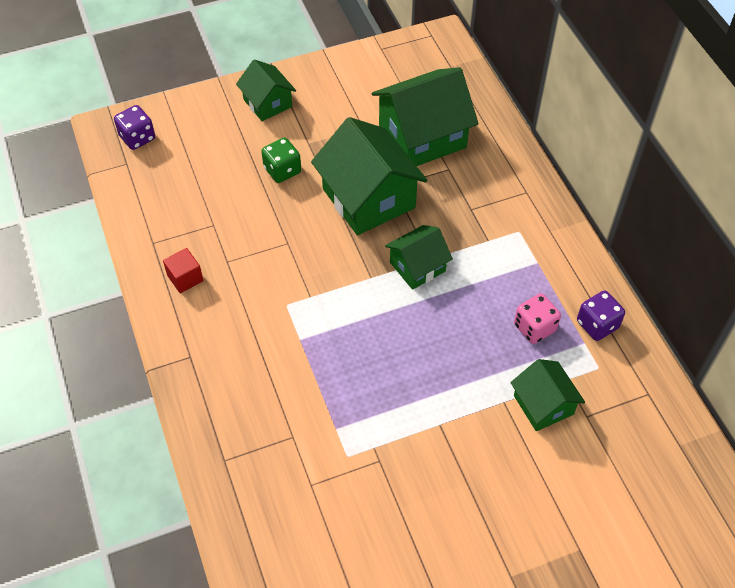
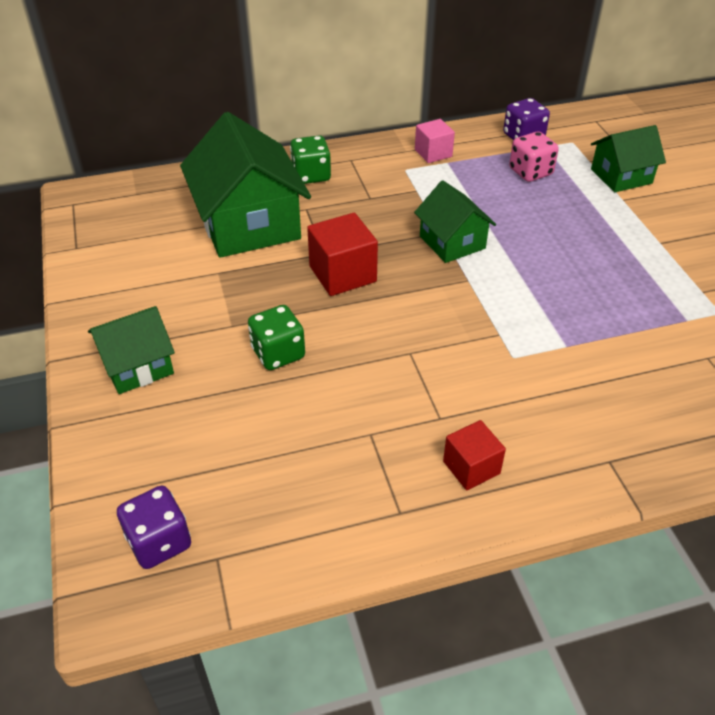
camera: 85 degrees left, 10 degrees down
(368, 198) = (342, 274): green house -> red cube
(495, 167) = (311, 175): none -> green dice
(550, 251) = (433, 153): none -> pink cube

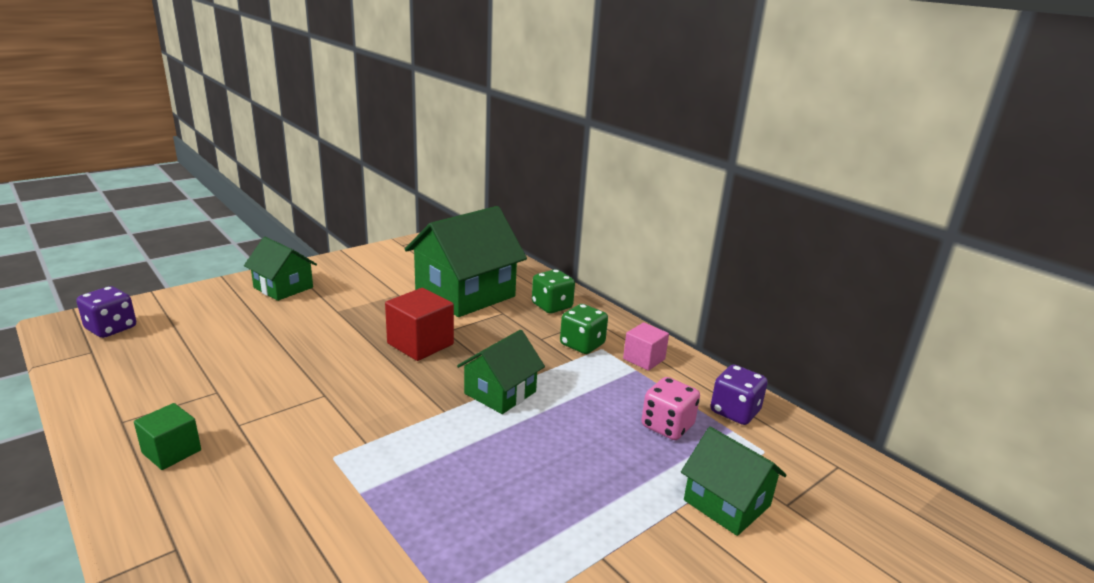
camera: 65 degrees right, 20 degrees down
(278, 353) = (308, 334): green dice -> green dice (582, 344)
(471, 467) = (171, 452): red cube -> green cube

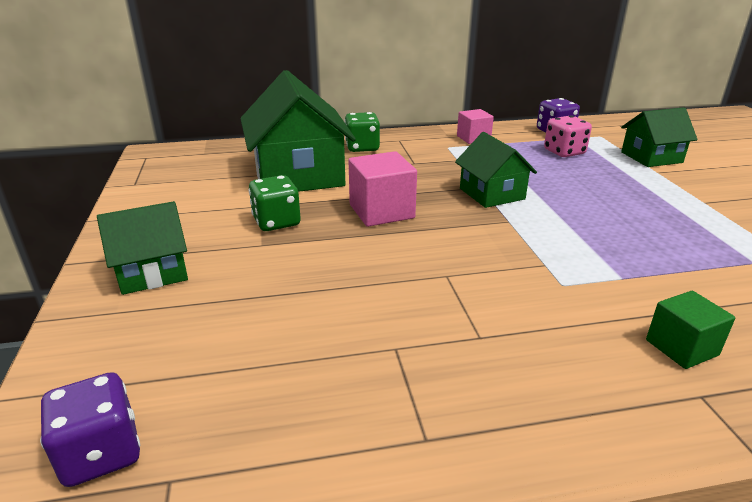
camera: 60 degrees left, 5 degrees up
(171, 452) = (520, 391): green cube -> green cube (681, 347)
(420, 344) = (381, 211): red cube -> pink cube
(582, 344) = (437, 151): green dice -> green dice (276, 222)

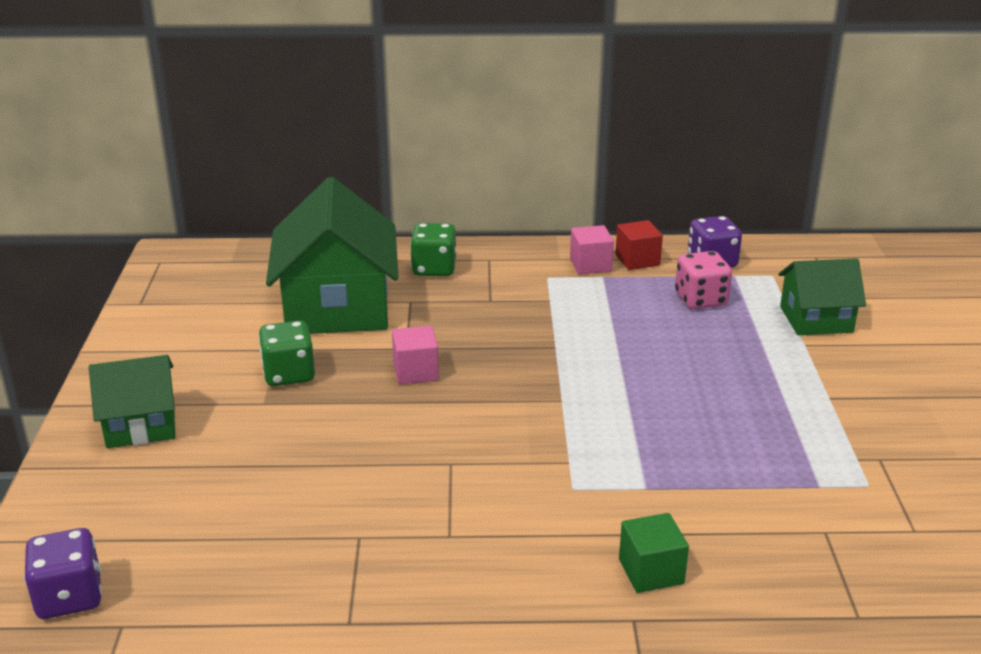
camera: 10 degrees right, 0 degrees up
(381, 211) = (416, 371): pink cube -> pink cube, size x0.65
(491, 194) = (563, 358): green house -> none
(504, 134) = (637, 260): none -> red cube

